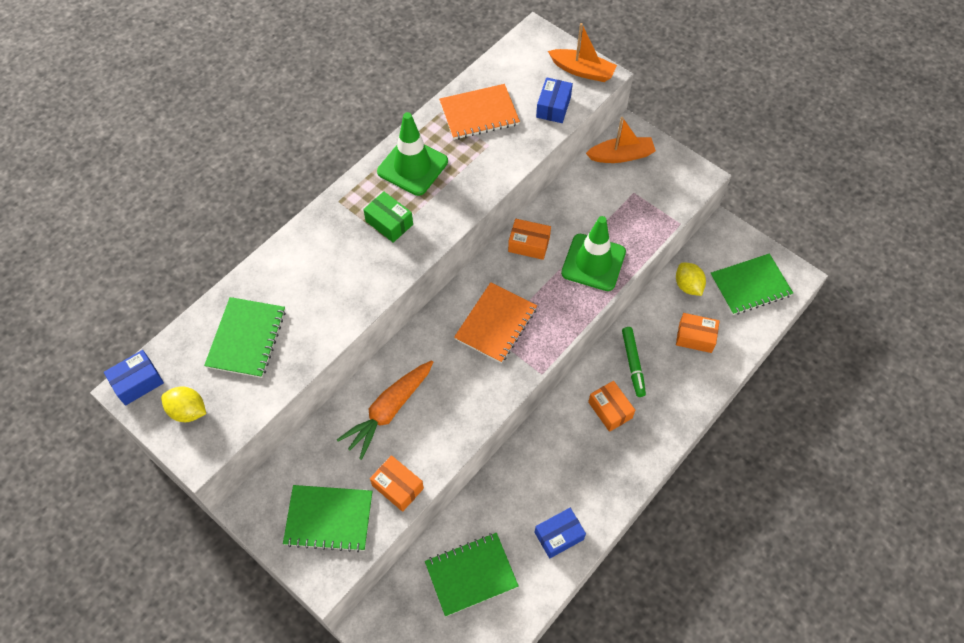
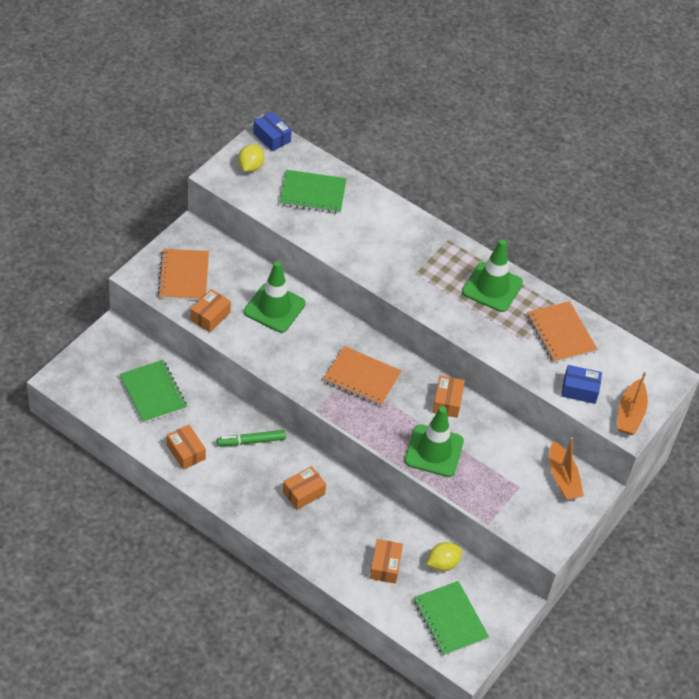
camera: 80 degrees right, 10 degrees down
(329, 519) = (183, 276): green notebook -> orange notebook
(388, 411) = (274, 308): orange carrot -> green traffic cone
(389, 223) = (430, 274): green box -> none
(559, 536) = (186, 452): blue box -> orange box
(633, 364) = (352, 513): green marker -> green marker (251, 441)

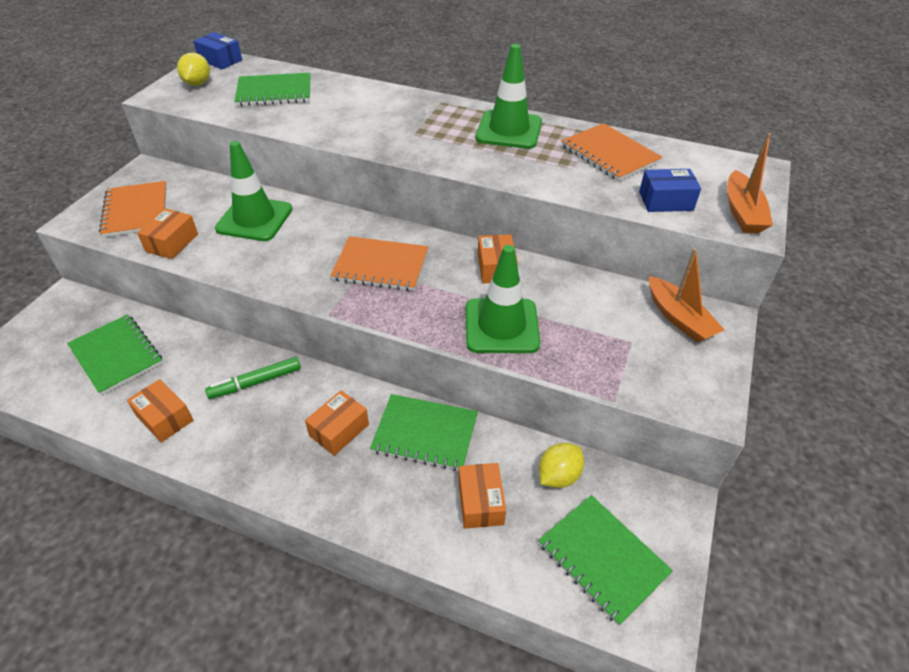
camera: 10 degrees left, 5 degrees down
(362, 511) = (425, 433): none -> green notebook

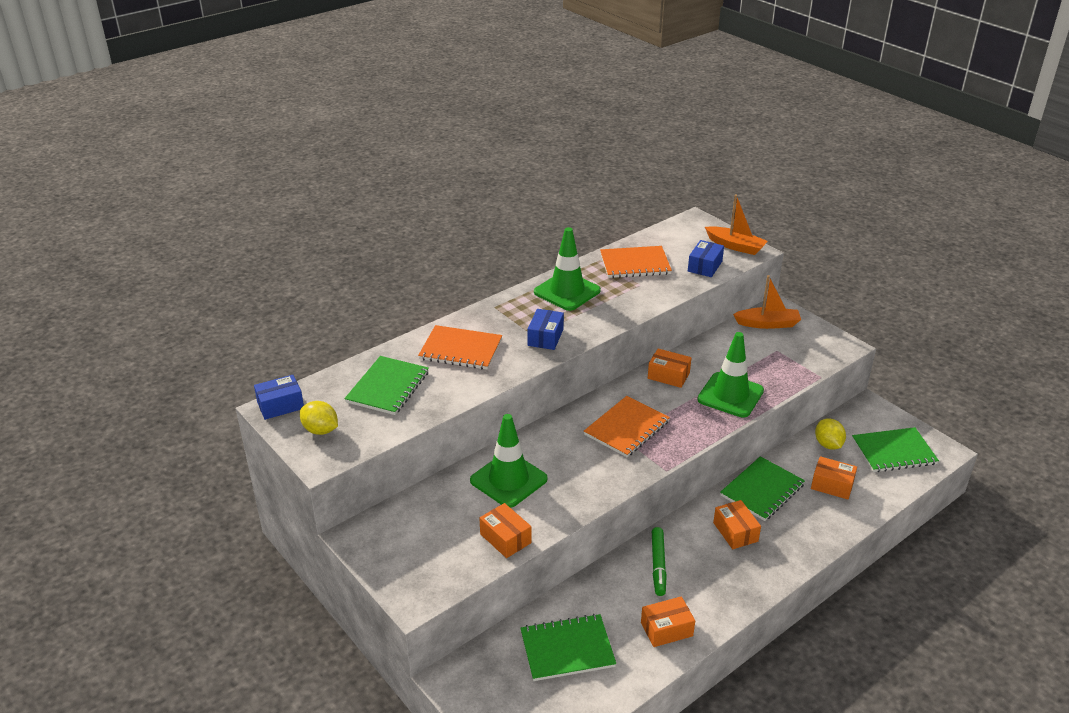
camera: 60 degrees left, 10 degrees down
(136, 211) = (431, 554): orange notebook -> orange notebook (460, 349)
(416, 141) = (545, 337): none -> blue box

